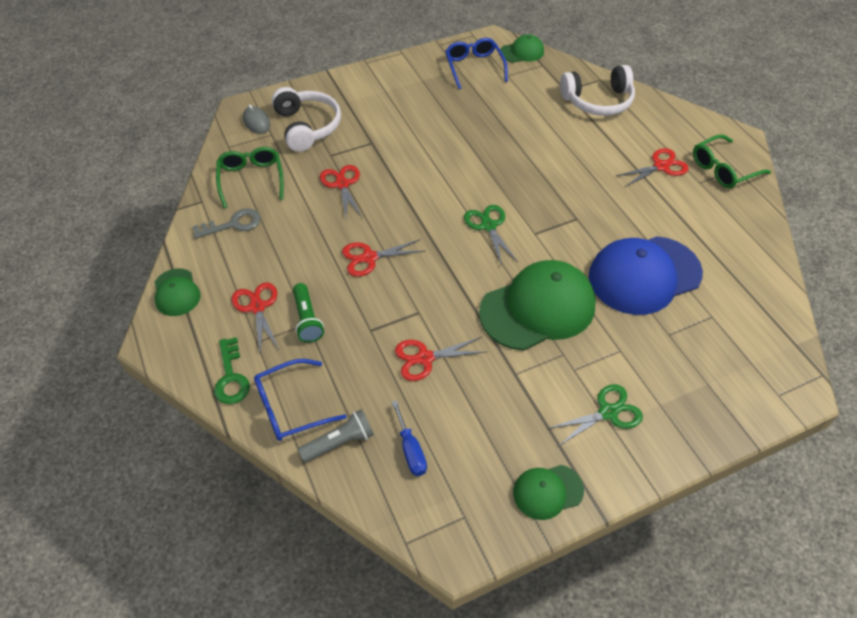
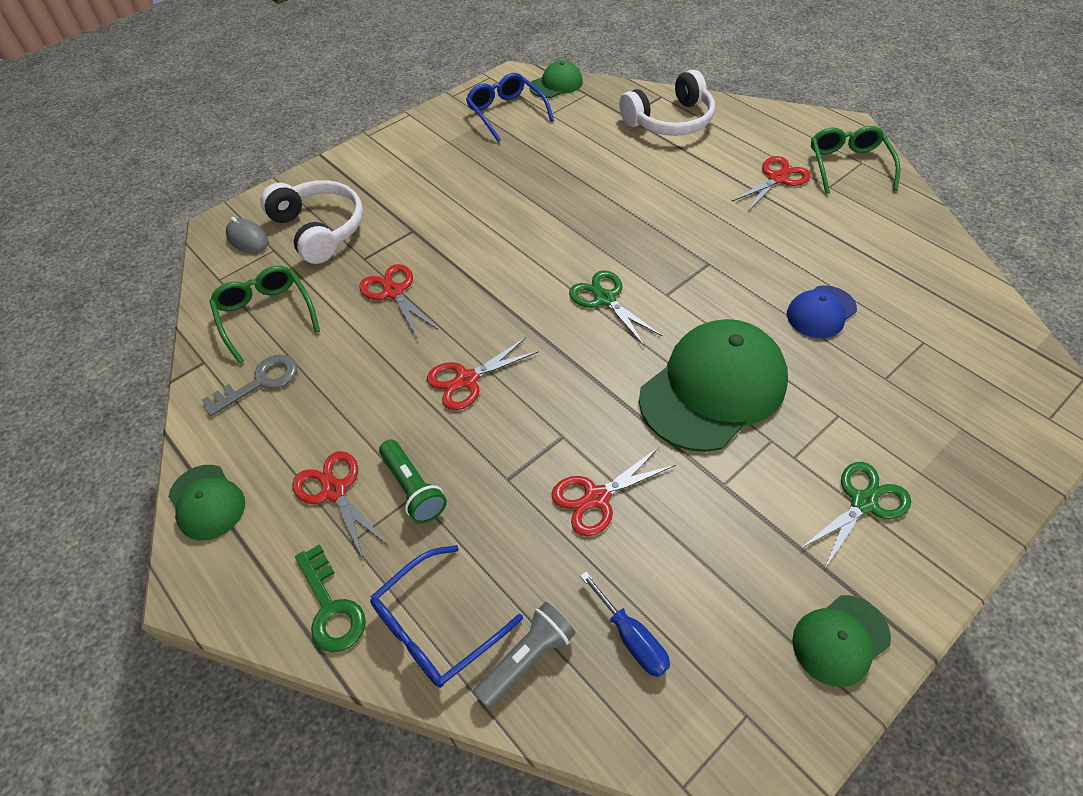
camera: 15 degrees left, 0 degrees up
(644, 275) = (821, 312): blue cap -> blue cap, size x0.50
(723, 169) = (848, 165): green glasses -> green glasses turned 135 degrees clockwise

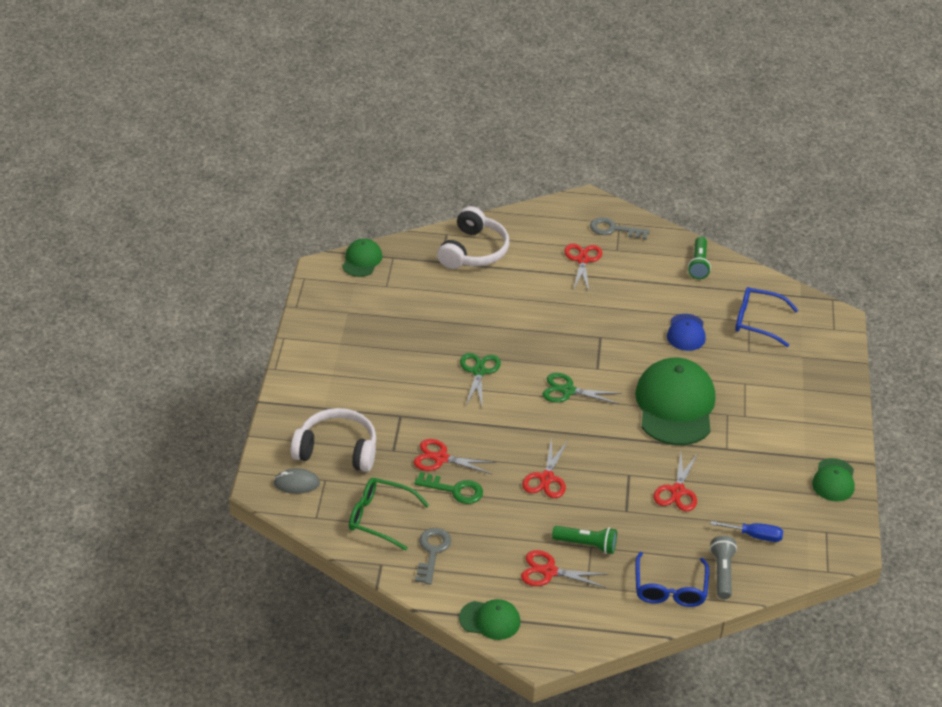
camera: 45 degrees left, 10 degrees down
(331, 607) = (614, 615): green key -> green key (454, 490)
(506, 113) = (354, 301): blue glasses -> blue glasses (758, 321)
(848, 165) = (614, 229): green glasses -> grey key
(863, 502) = (792, 418): green scissors -> green scissors (479, 371)
(919, 246) = (699, 264): none -> green flashlight

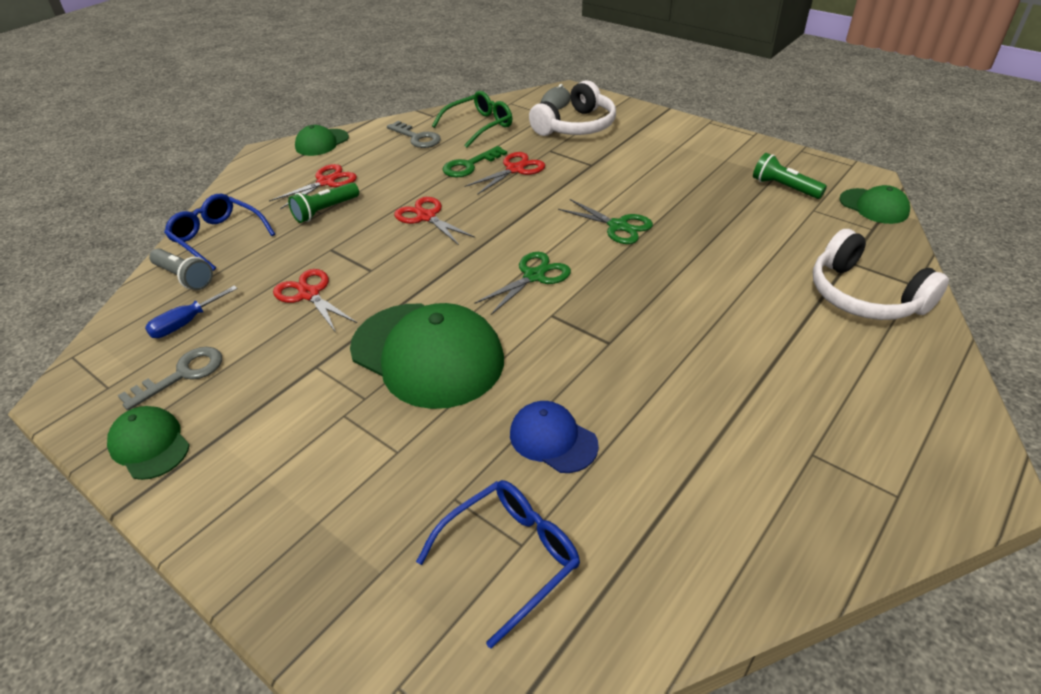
camera: 125 degrees right, 0 degrees up
(582, 260) = (799, 398): red scissors -> none
(614, 229) = (877, 478): grey key -> grey key (182, 374)
(699, 264) = (719, 557): green flashlight -> green flashlight (784, 188)

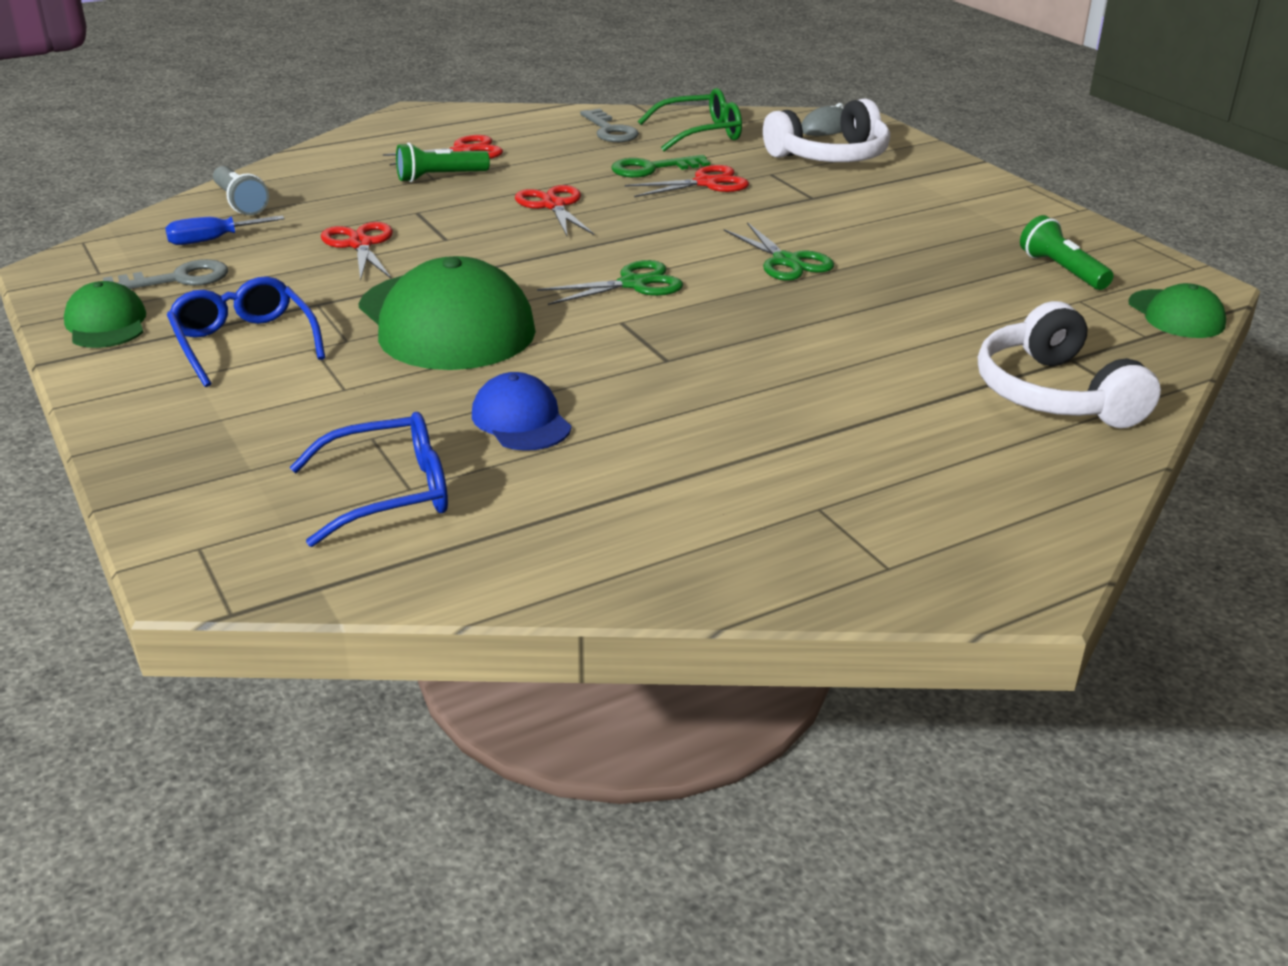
camera: 20 degrees right, 10 degrees down
(218, 238) = (302, 177): blue glasses -> blue glasses (244, 343)
(322, 142) = (489, 115): green cap -> none

